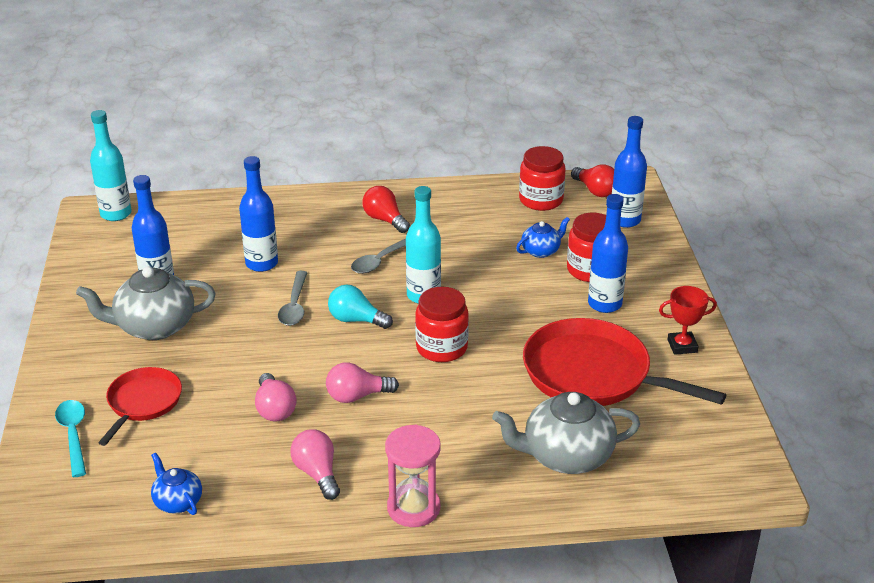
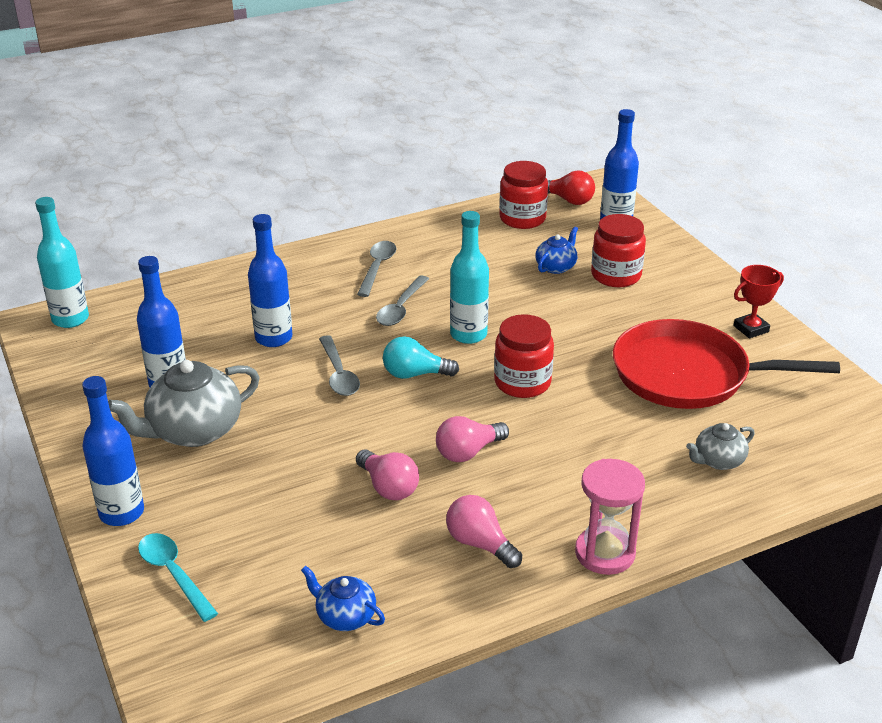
camera: 20 degrees left, 0 degrees up
(143, 402) = (234, 516): red pan -> none
(385, 220) = (377, 267): red light bulb -> grey spoon
(566, 456) = (718, 460): grey teapot -> grey teapot, size x0.53
(604, 304) = (652, 305): blue bottle -> blue bottle (121, 513)

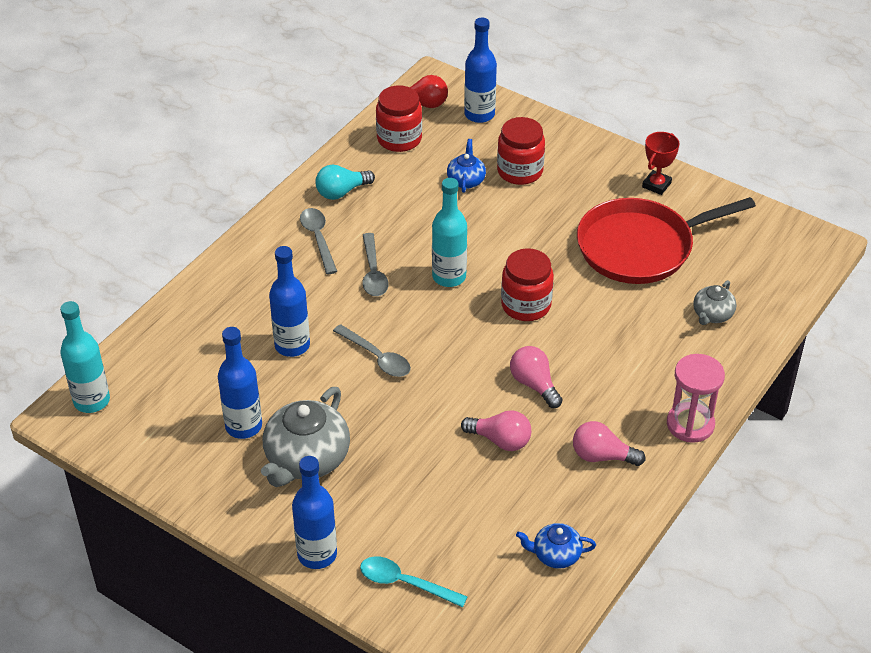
camera: 30 degrees left, 10 degrees up
(415, 374) = (437, 332): turquoise light bulb -> turquoise light bulb (341, 192)
(468, 452) = (534, 384): pink light bulb -> pink light bulb turned 120 degrees clockwise

